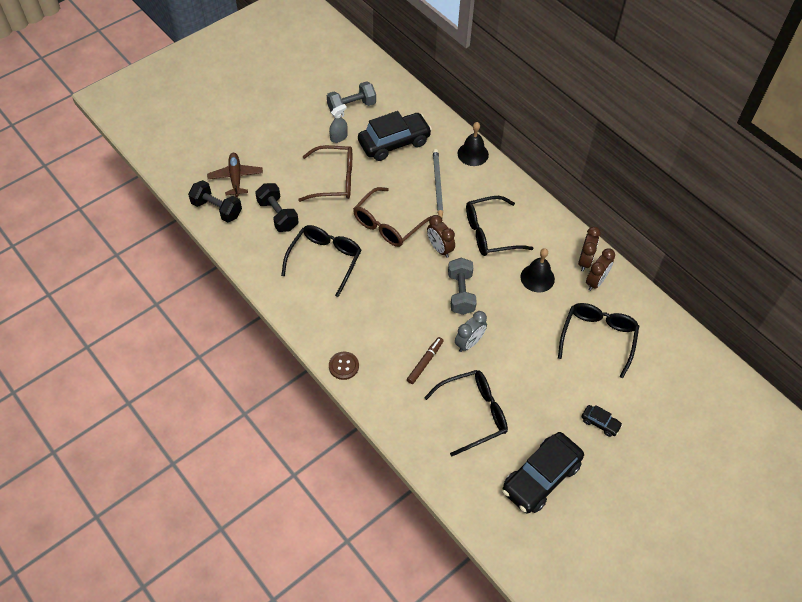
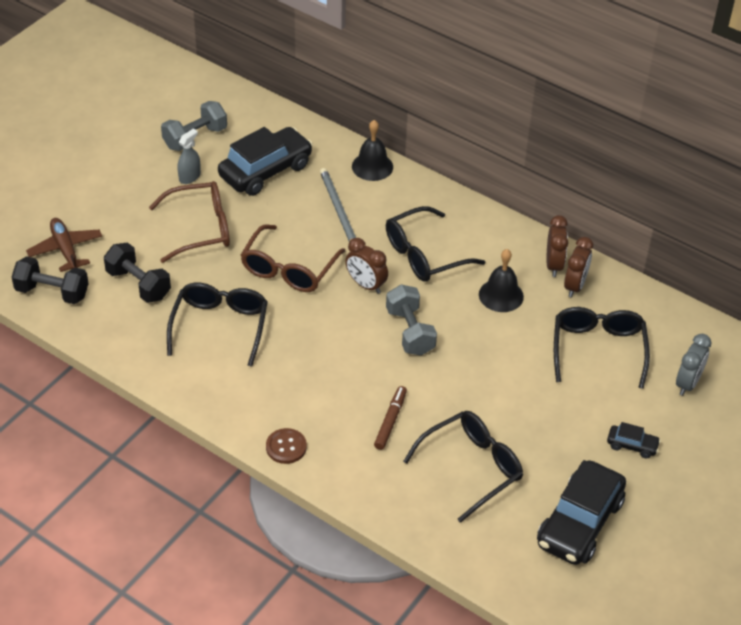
camera: 15 degrees left, 10 degrees down
(469, 343) = (439, 387): grey clock -> grey clock (688, 383)

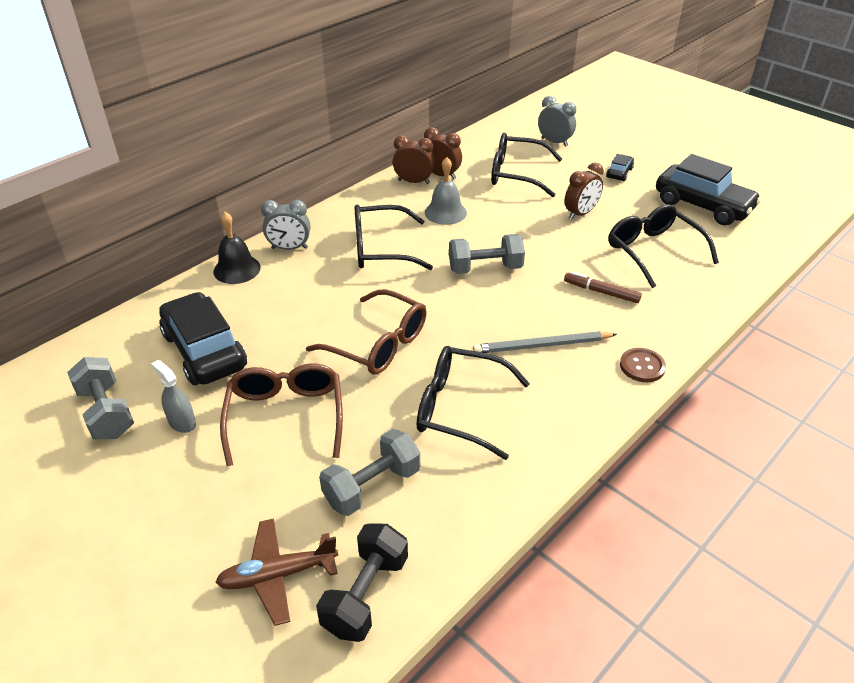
camera: 80 degrees left, 5 degrees down
(138, 284) = (372, 486): black dumbbell -> grey dumbbell
(338, 210) = (296, 299): grey pencil -> grey pencil (542, 345)
(366, 285) = (415, 290): brown clock -> brown clock (580, 214)
(411, 193) = (289, 248): none -> grey clock
(425, 255) = (381, 249): black glasses -> black glasses turned 105 degrees clockwise
(501, 295) = (445, 212): black bell -> grey bell

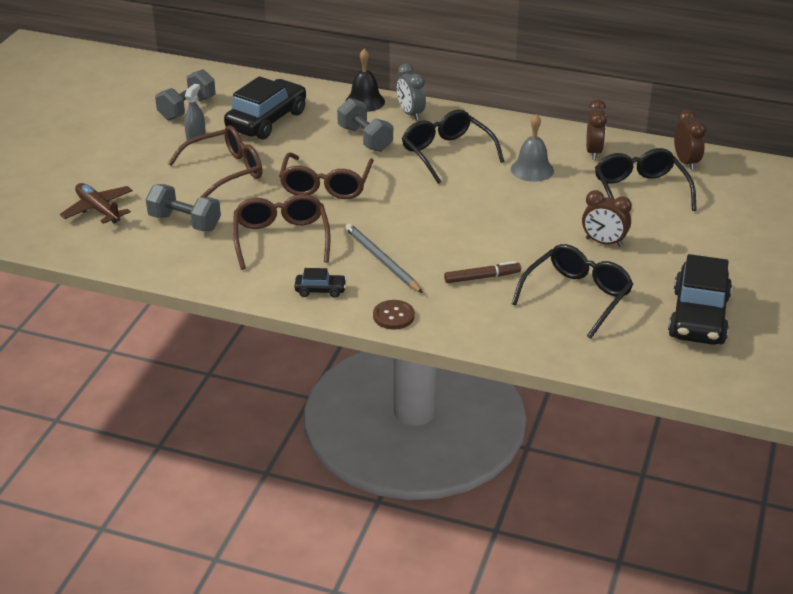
camera: 65 degrees right, 5 degrees down
(365, 594) = (100, 244): black dumbbell -> none
(414, 182) = (566, 141): brown clock -> brown clock (686, 162)
(460, 408) = (281, 239): black glasses -> brown glasses
(485, 268) = (464, 210): grey dumbbell -> grey dumbbell (365, 139)
(554, 142) = (732, 200): grey clock -> none
(601, 292) = (482, 277): brown marker -> brown marker turned 75 degrees clockwise
(619, 173) = (710, 252): black car -> black car (320, 290)

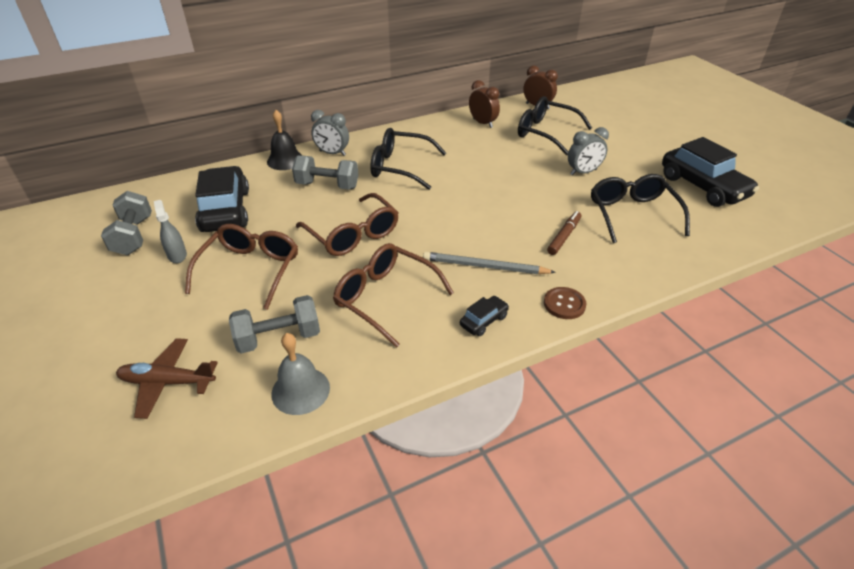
camera: 45 degrees left, 5 degrees up
(532, 169) = (468, 150): grey bell -> grey bell (300, 390)
(603, 242) = (583, 172): brown clock -> grey clock

